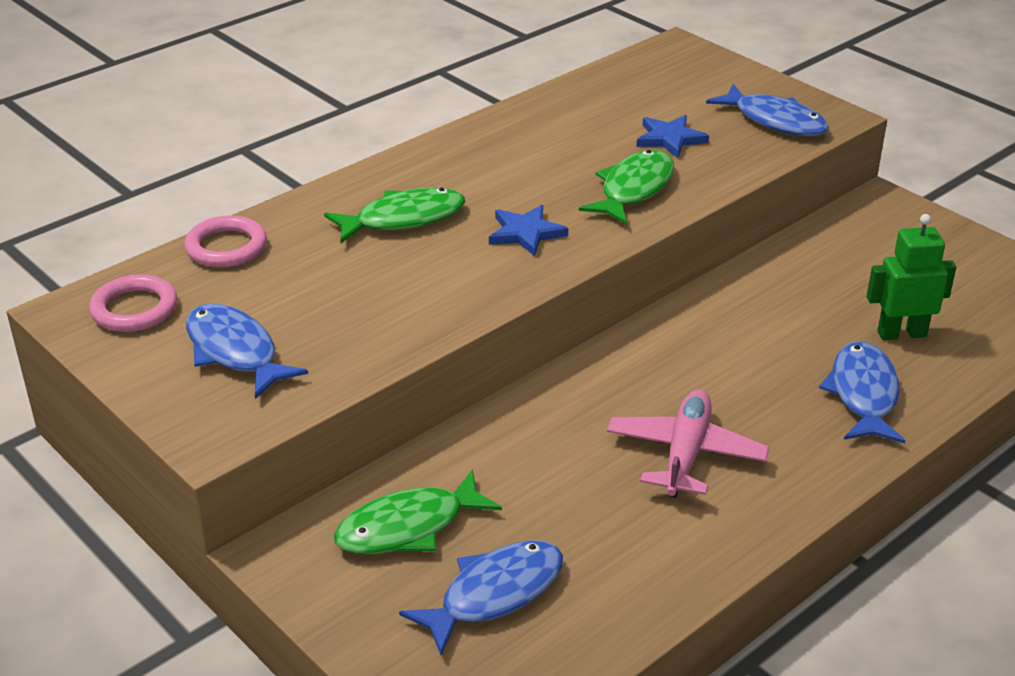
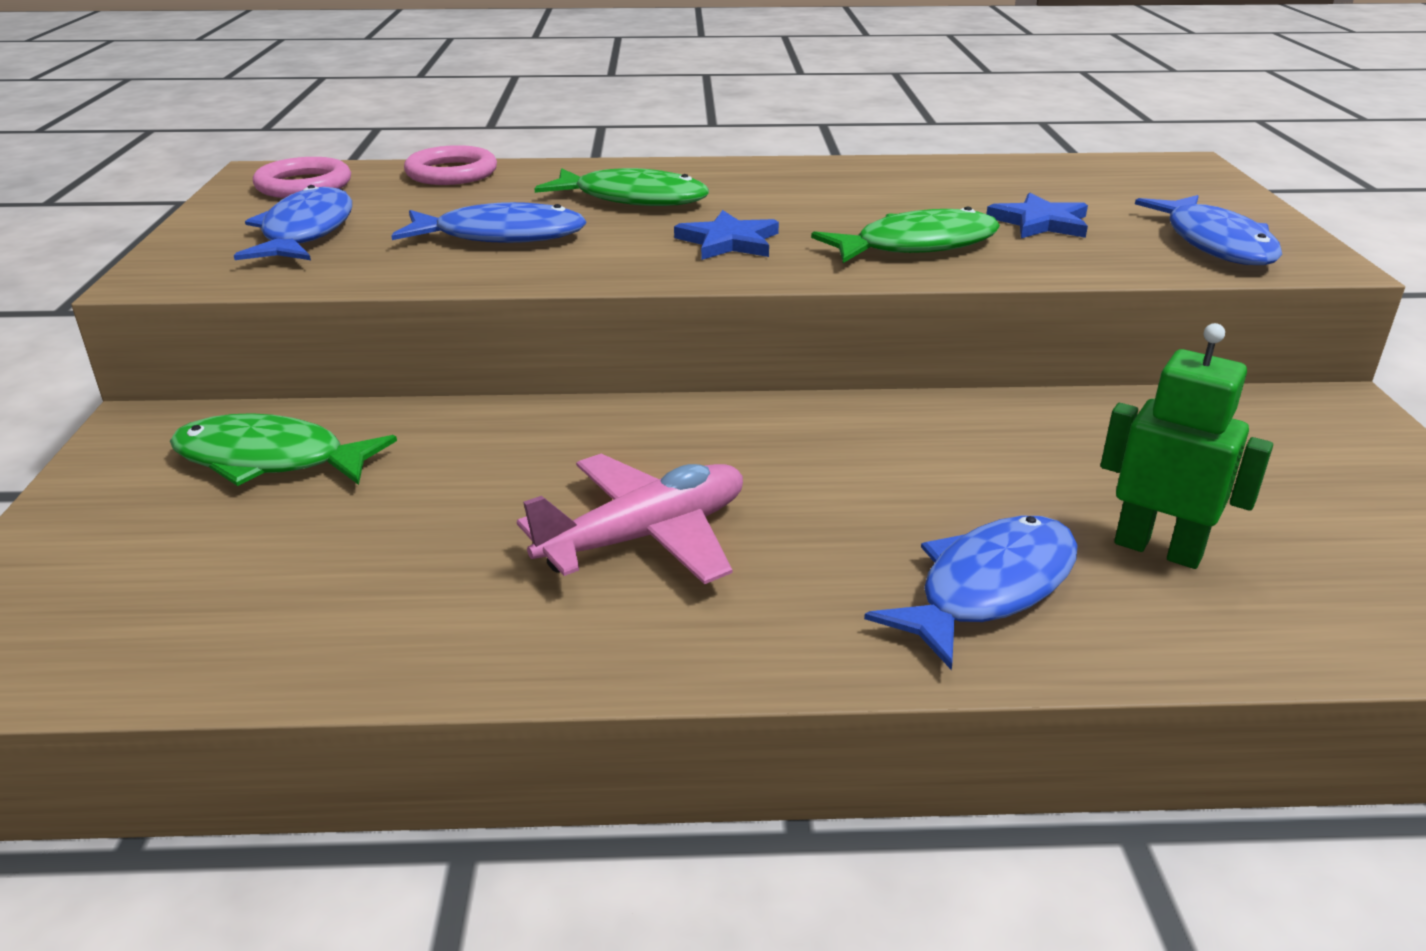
camera: 40 degrees right, 5 degrees down
(494, 594) = (220, 557): blue fish -> blue fish (501, 236)

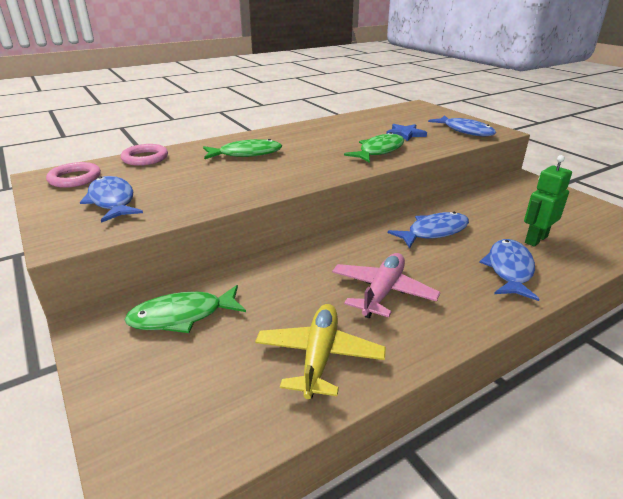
camera: 30 degrees left, 0 degrees up
(390, 601) = (319, 356): none -> yellow plane
(501, 236) = (213, 182): blue fish -> blue fish (434, 232)
(728, 241) = (310, 163): blue star -> none
(1158, 549) = (535, 239): green robot -> green robot turned 45 degrees counterclockwise

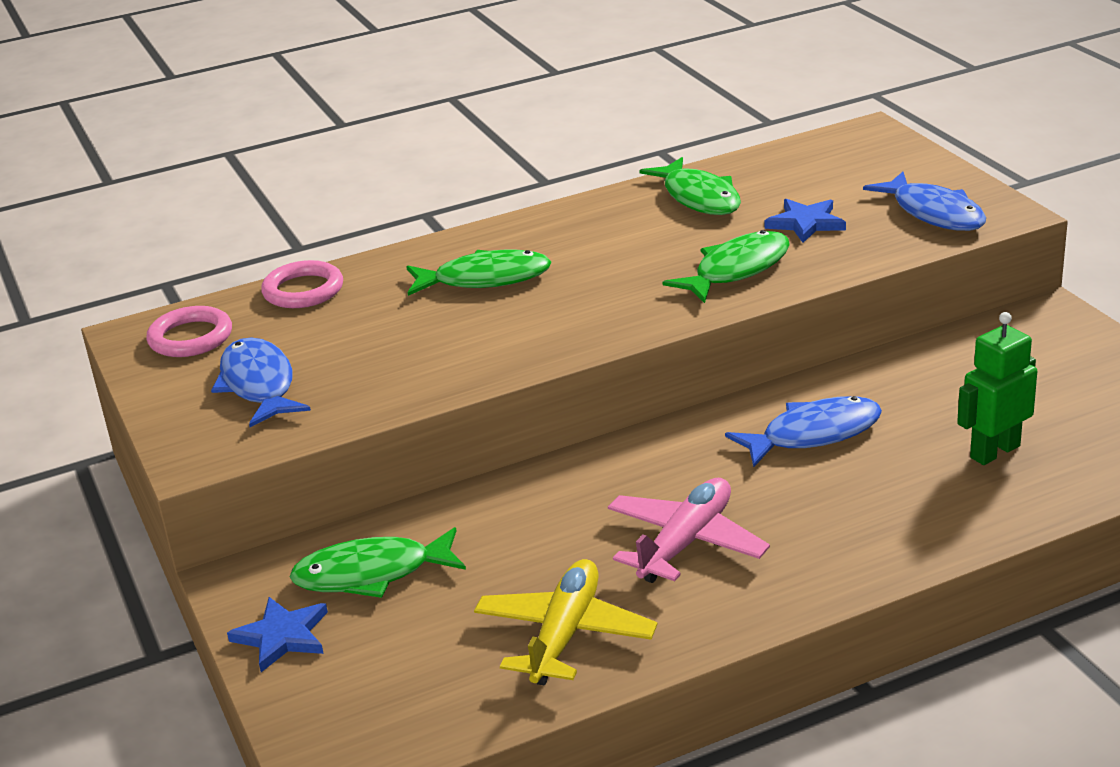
camera: 10 degrees right, 0 degrees up
(115, 364) = (282, 636): none -> blue star
(349, 125) = (699, 198): none -> green fish
(509, 269) = (915, 508): blue fish -> none

